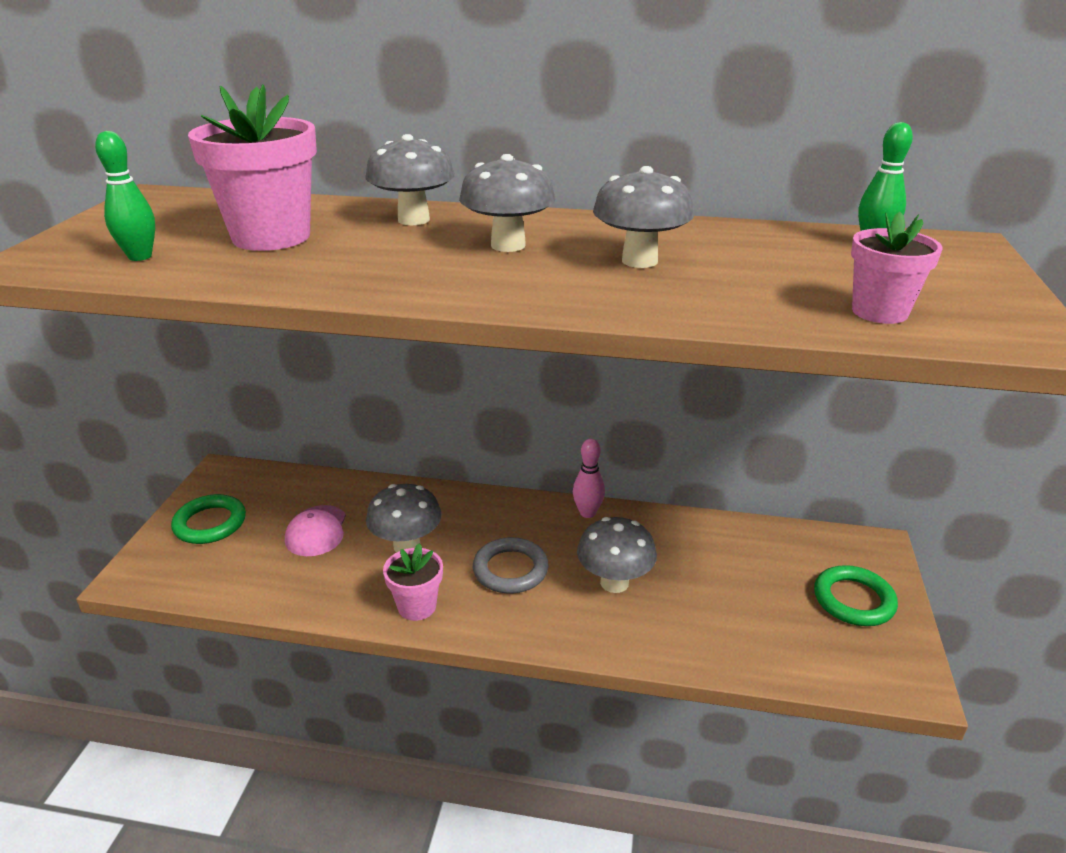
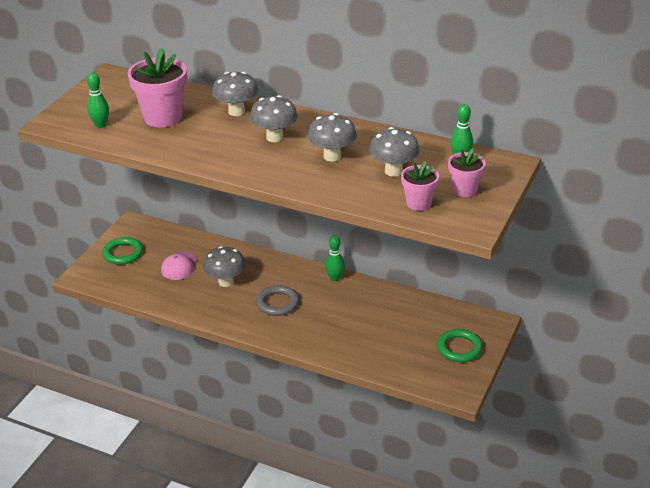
camera: 15 degrees right, 5 degrees up
(417, 606) = (221, 314): pink flower pot -> pink flower pot (464, 190)
(587, 513) = (335, 278): pink bowling pin -> green bowling pin
(614, 582) = (331, 318): grey mushroom -> grey mushroom (393, 171)

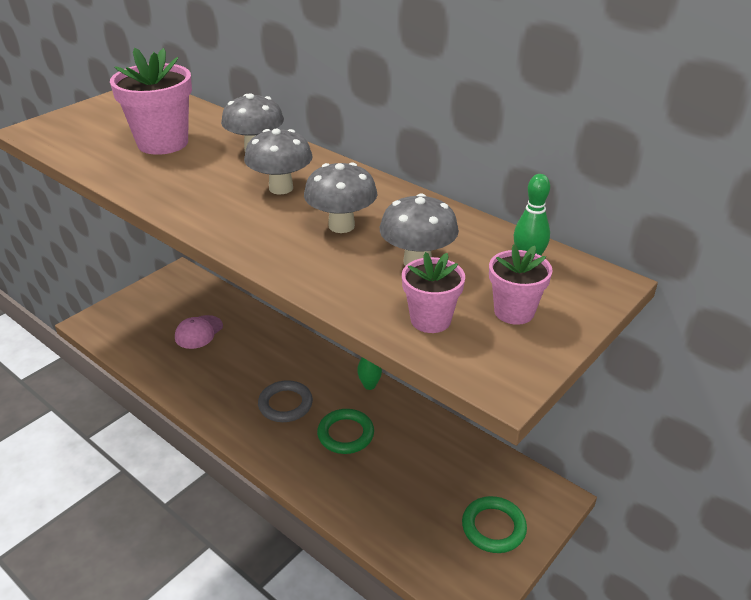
camera: 15 degrees right, 0 degrees up
(100, 125) = (84, 141): green bowling pin -> none
(123, 253) = (148, 305): green ring -> green ring (345, 434)
(226, 282) = (240, 363): grey mushroom -> none

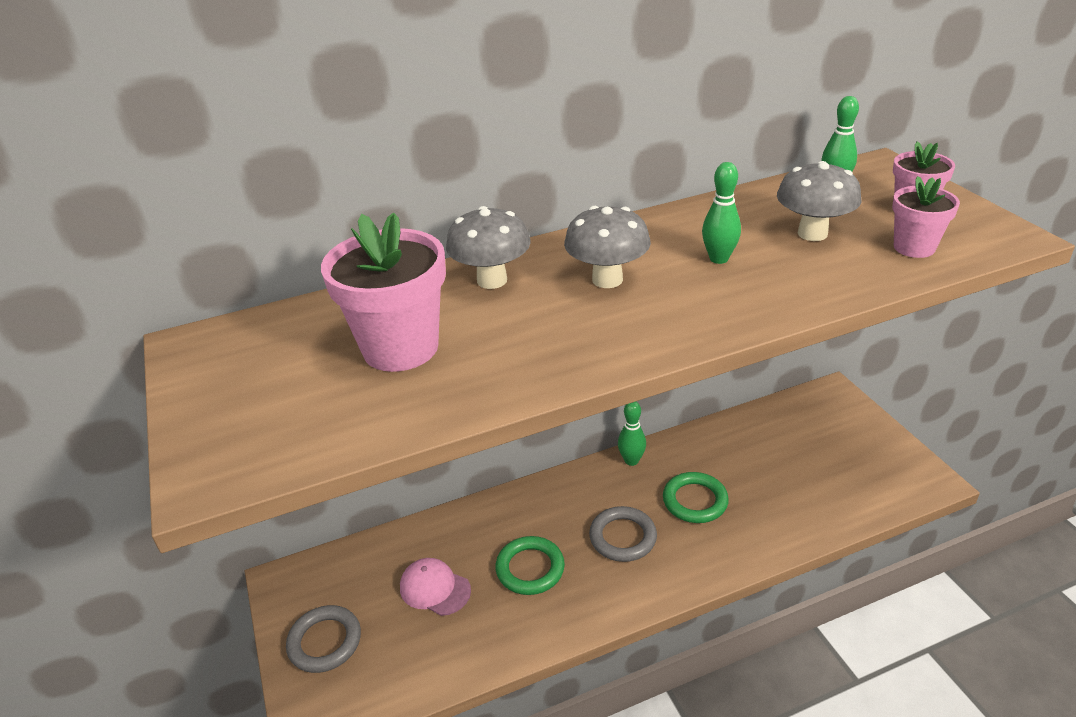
camera: 60 degrees left, 0 degrees up
(142, 305) = (325, 642): none -> grey ring
(198, 332) = (434, 588): pink cap -> pink cap turned 150 degrees clockwise
(341, 226) = (719, 259): grey mushroom -> green bowling pin
(493, 527) = (854, 439): green ring -> green ring (530, 568)

